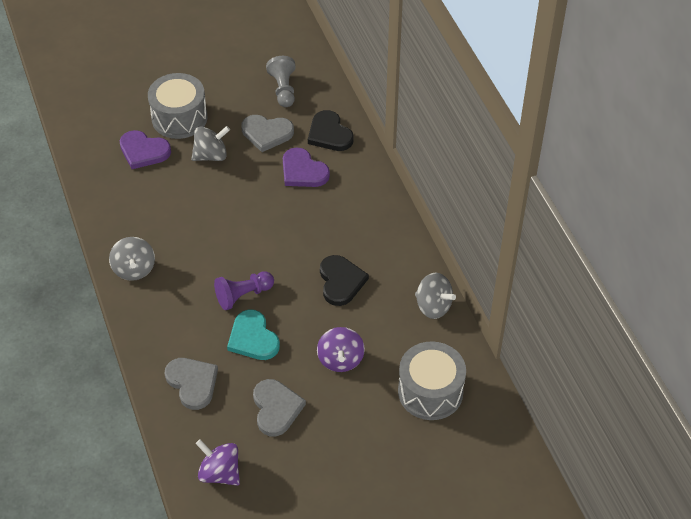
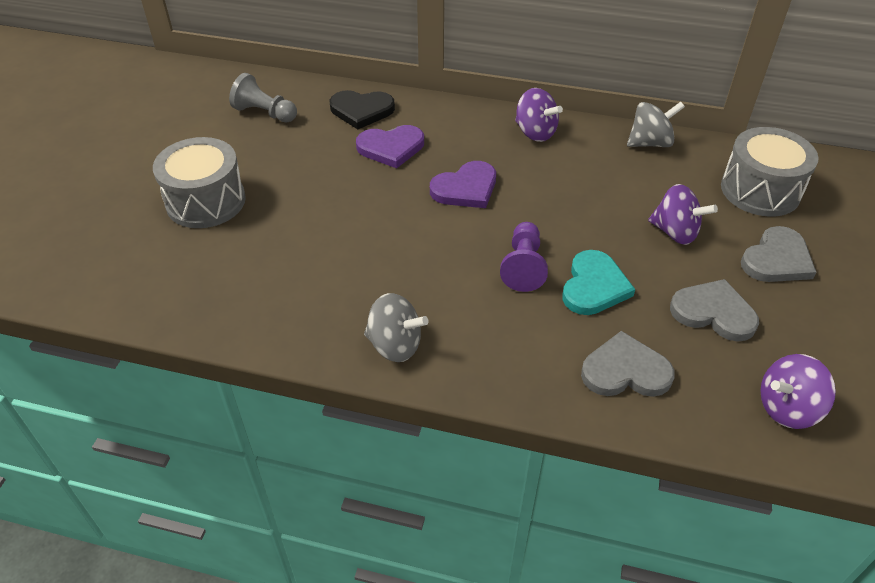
camera: 55 degrees left, 5 degrees down
(143, 151) = (218, 252): purple heart -> purple heart (465, 188)
(211, 155) = (291, 201): grey spinning top -> none
(253, 338) = (594, 286): turquoise heart -> turquoise heart turned 75 degrees counterclockwise
(267, 133) = (310, 149): grey heart -> grey heart (777, 259)
(341, 281) = (567, 187): black heart -> none
(387, 236) = (535, 132): none -> purple spinning top

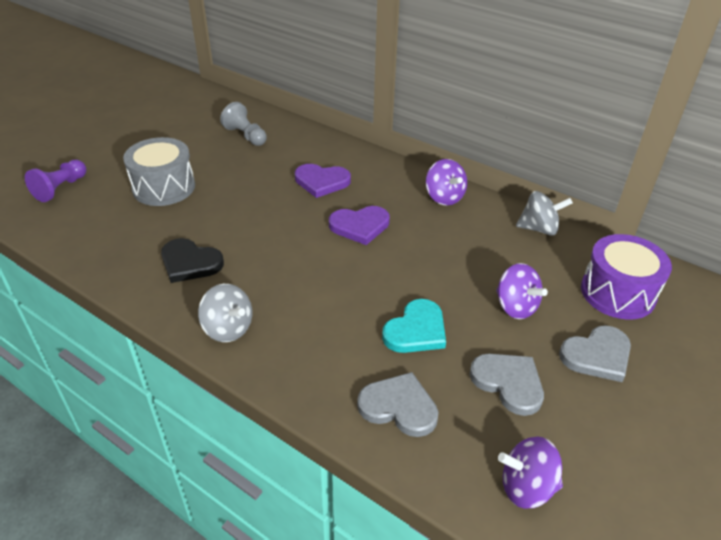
camera: 20 degrees right, 5 degrees down
(361, 110) = (317, 150): black heart -> black heart (190, 263)
(523, 266) = (367, 298): purple pawn -> purple pawn (60, 188)
(760, 190) = (617, 293): grey drum -> purple drum

